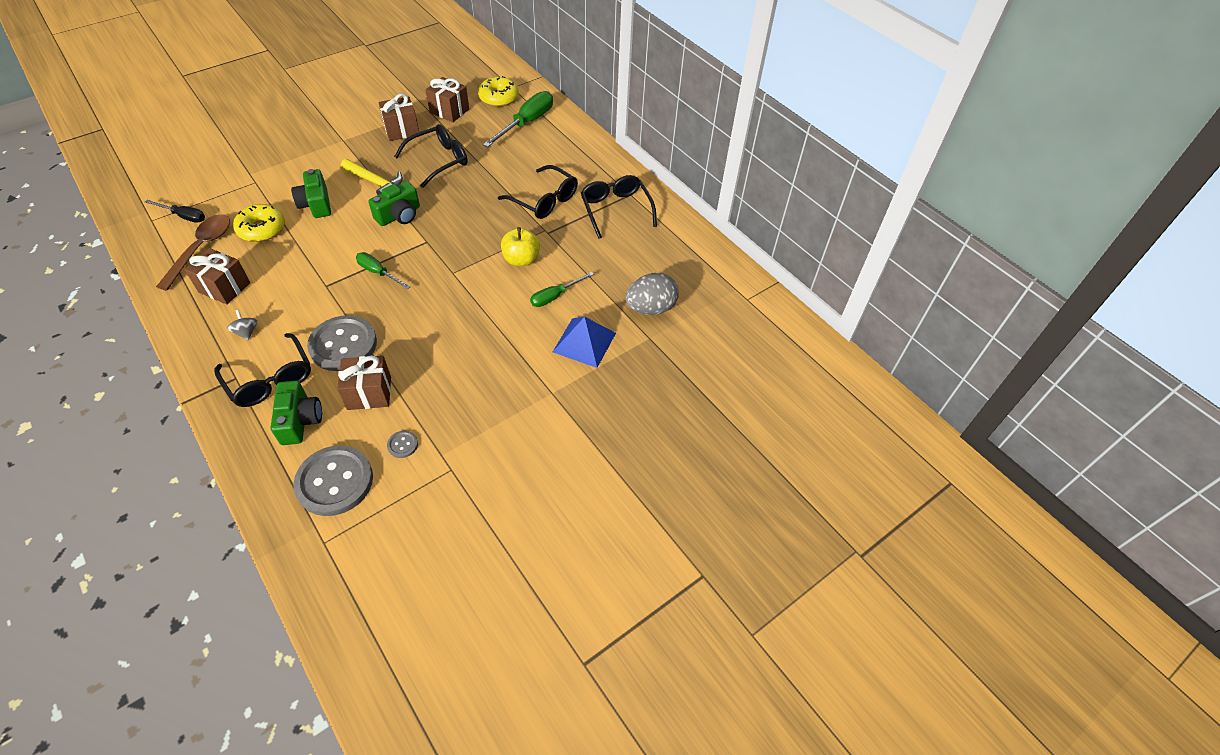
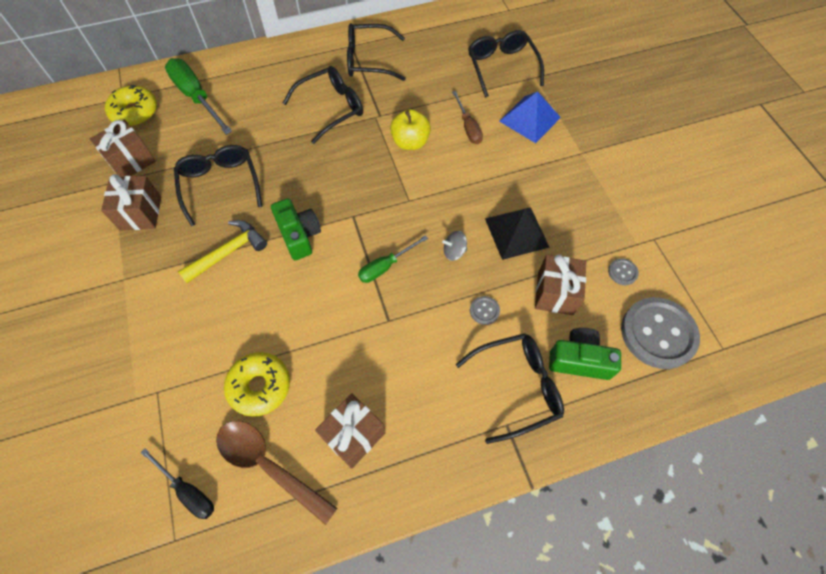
camera: 70 degrees left, 10 degrees up
(184, 216) = (187, 491): black screwdriver -> black screwdriver turned 90 degrees clockwise
(246, 332) = (438, 410): grey spinning top -> grey spinning top (454, 251)
(316, 204) = (239, 320): green camera -> none
(343, 345) = (484, 311): grey button -> grey button, size x0.42
(433, 354) = (516, 232): none -> black pyramid
(555, 296) = (468, 127): green screwdriver -> brown screwdriver
(650, 308) = (502, 68): grey egg -> black glasses

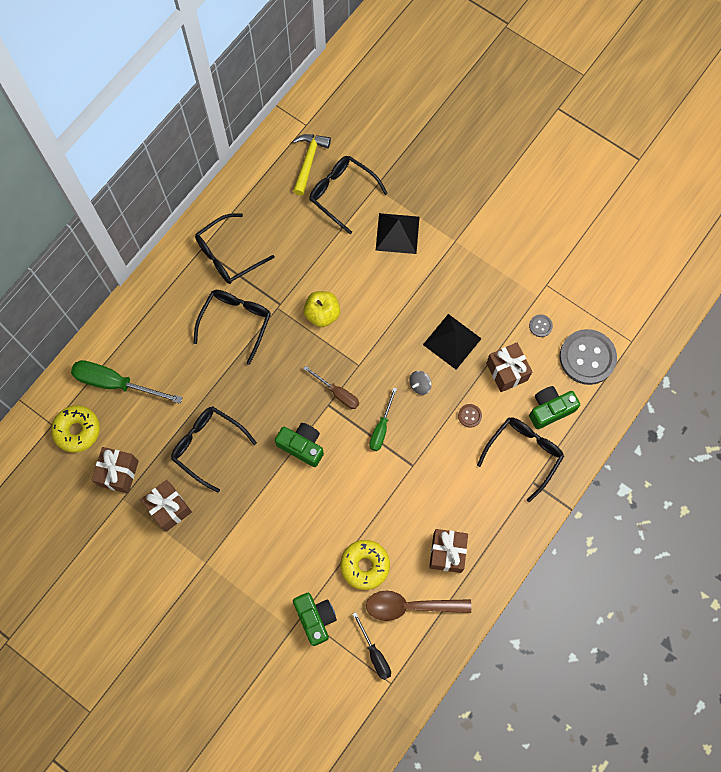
camera: 35 degrees left, 10 degrees up
(166, 404) = (315, 618): none -> green camera
(187, 491) = (375, 654): black screwdriver -> black screwdriver turned 60 degrees clockwise
(228, 252) = (262, 493): yellow hammer -> yellow hammer (309, 161)
(468, 127) = (356, 271): brown screwdriver -> brown screwdriver (337, 393)
(484, 311) = (469, 416): grey button -> brown button
(530, 119) = (397, 233): blue pyramid -> black pyramid

